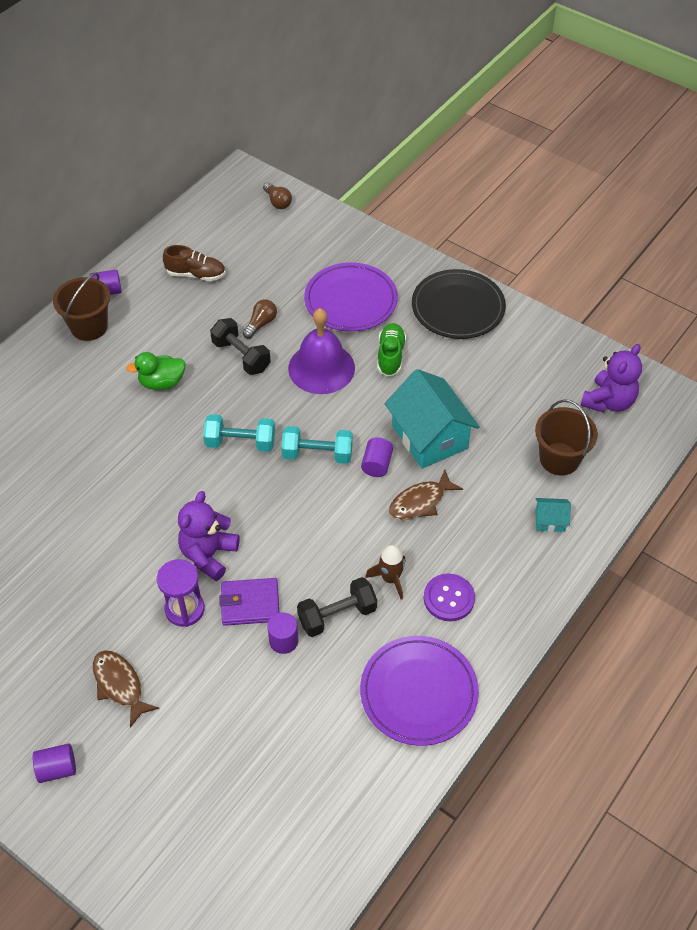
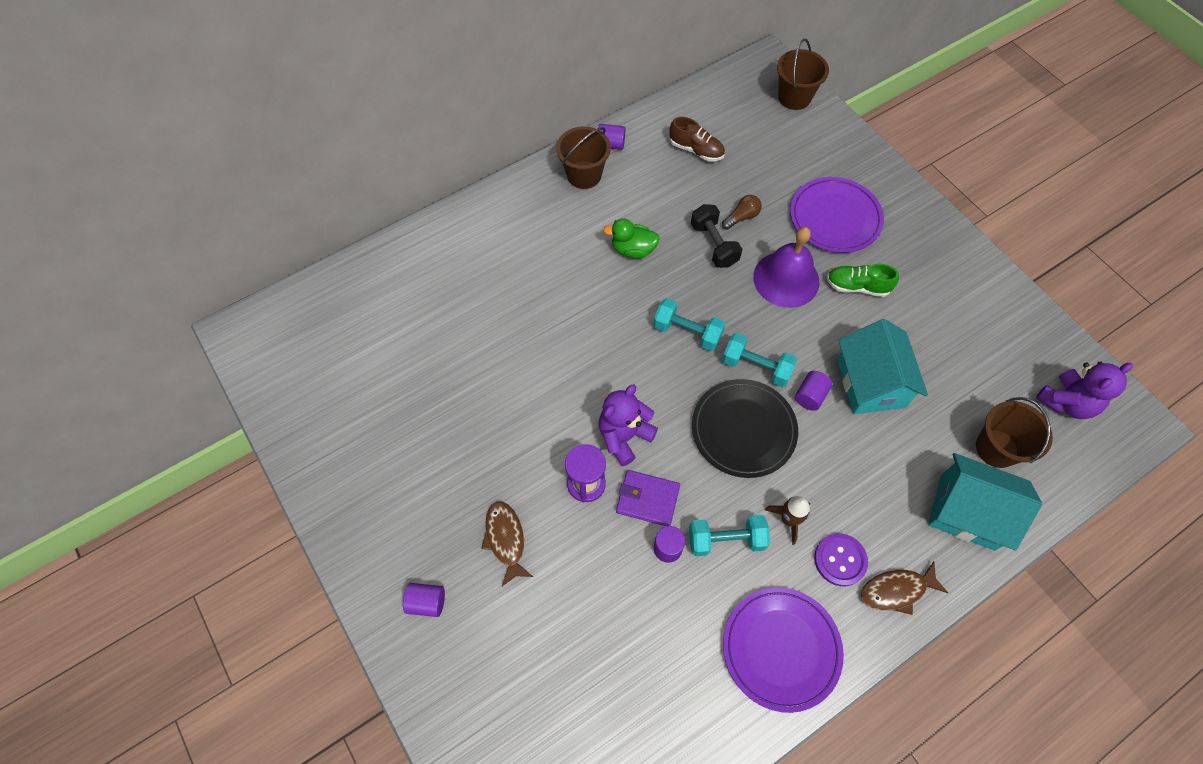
camera: 20 degrees right, 10 degrees up
(277, 202) = (794, 97): brown light bulb -> brown bucket
(337, 615) = (726, 540): black dumbbell -> turquoise dumbbell
(390, 356) = (857, 286): green shoe -> green shoe turned 105 degrees counterclockwise
(420, 502) = (841, 449): brown fish -> brown fish (896, 590)
(458, 307) = (939, 255): black plate -> black plate (743, 430)
(550, 520) = (967, 511): turquoise house -> turquoise house, size x2.27

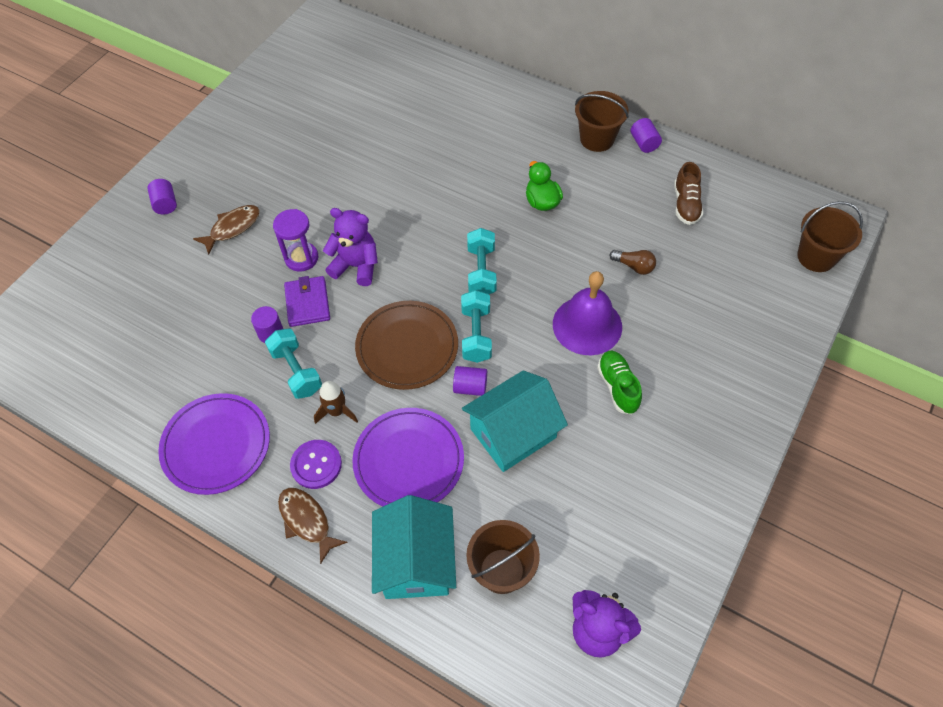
camera: 65 degrees right, 5 degrees down
(714, 244) = (587, 256): black dumbbell -> none
(743, 430) = (407, 347): black plate -> brown plate
(835, 218) = (688, 341): purple plate -> purple plate (408, 460)

